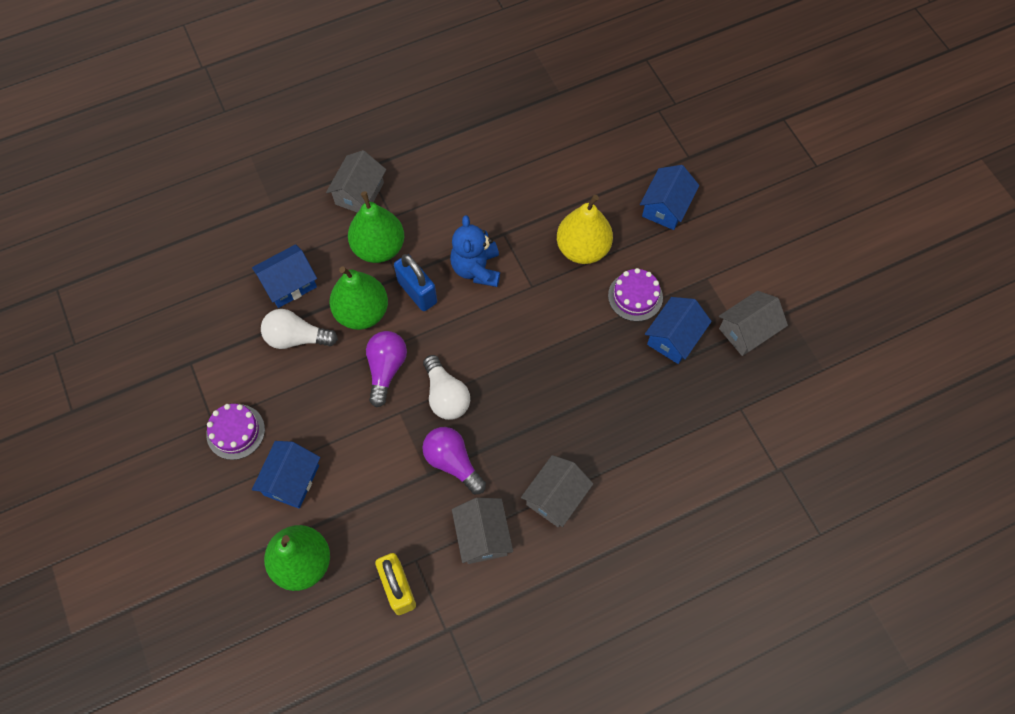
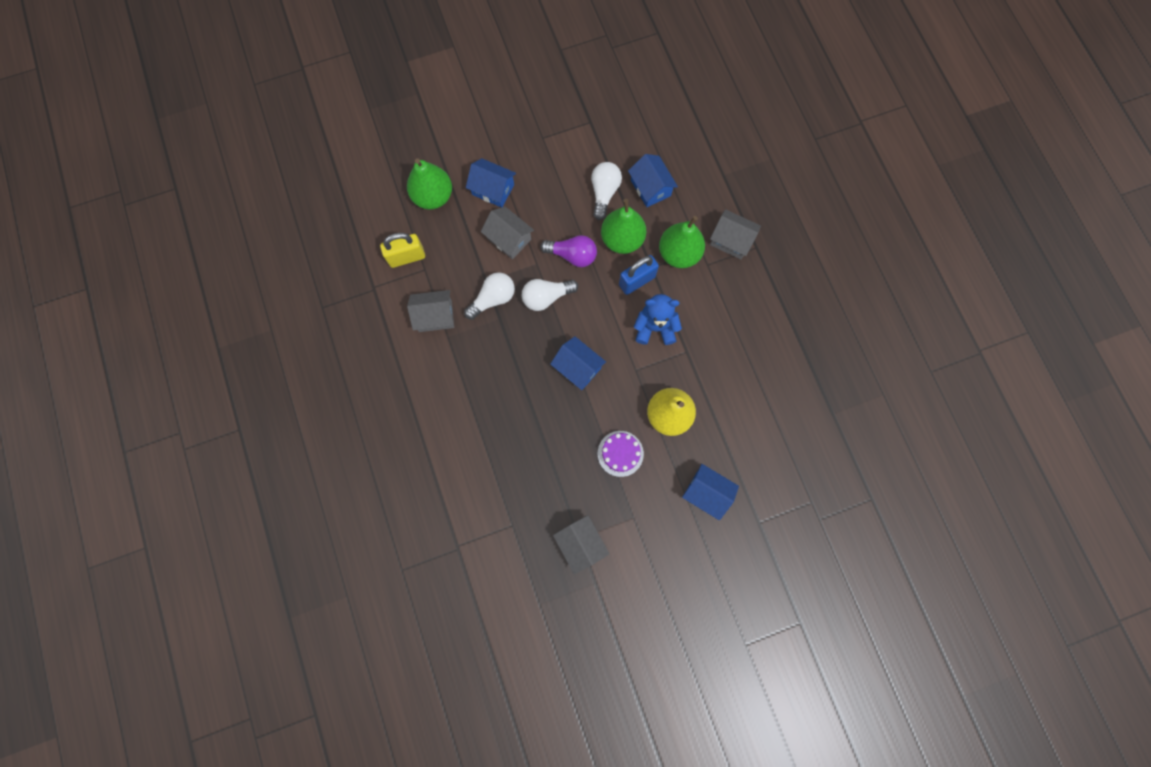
camera: 95 degrees right, 10 degrees up
(235, 431) = (533, 153): purple cake -> none
(452, 462) = (493, 299): purple light bulb -> white light bulb
(555, 497) = (457, 370): grey house -> grey house (509, 239)
(674, 337) = (580, 480): blue house -> blue house (578, 367)

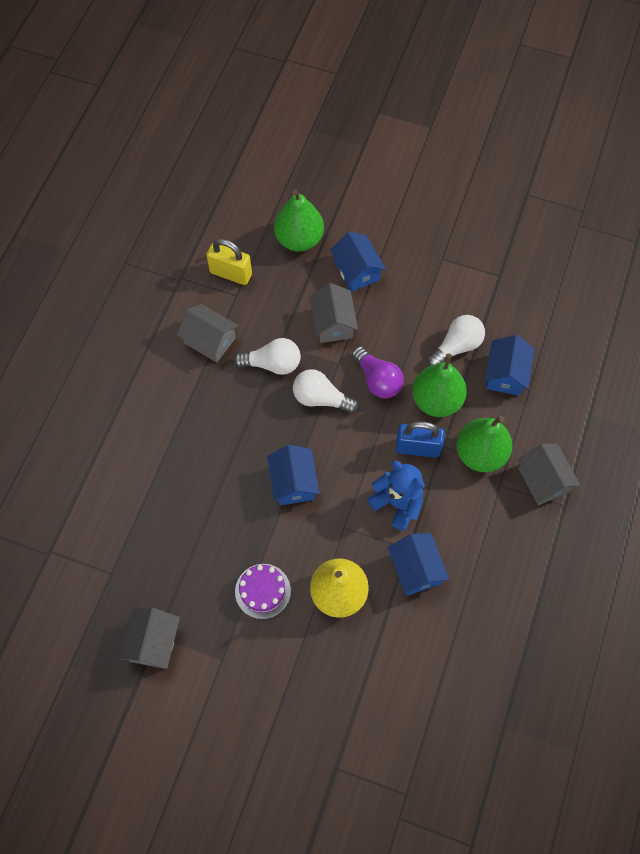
camera: 40 degrees right, 10 degrees down
(706, 493) = (310, 696): blue house -> blue house (416, 569)

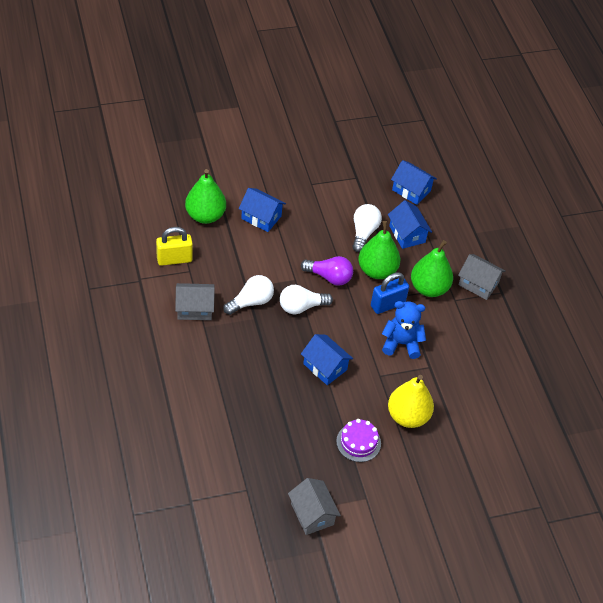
camera: 40 degrees left, 15 degrees down
(333, 323) = (271, 257): grey house -> none
(416, 569) = (443, 376): blue house -> blue house (411, 190)

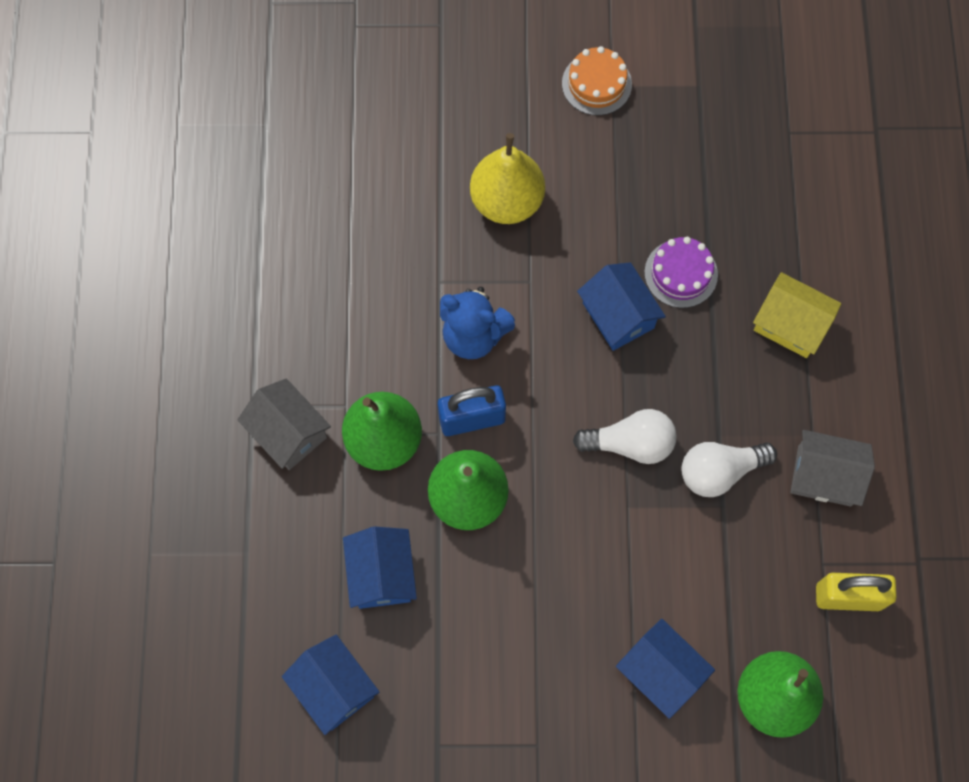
camera: 160 degrees left, 20 degrees up
(226, 379) = (790, 324): none -> yellow house
(312, 514) = (699, 78): grey house -> none
(329, 277) = (562, 500): purple light bulb -> none
(358, 442) = (599, 173): purple cake -> purple cake (681, 273)
(364, 232) = (466, 594): white light bulb -> none
(376, 497) = (596, 84): none -> orange cake

